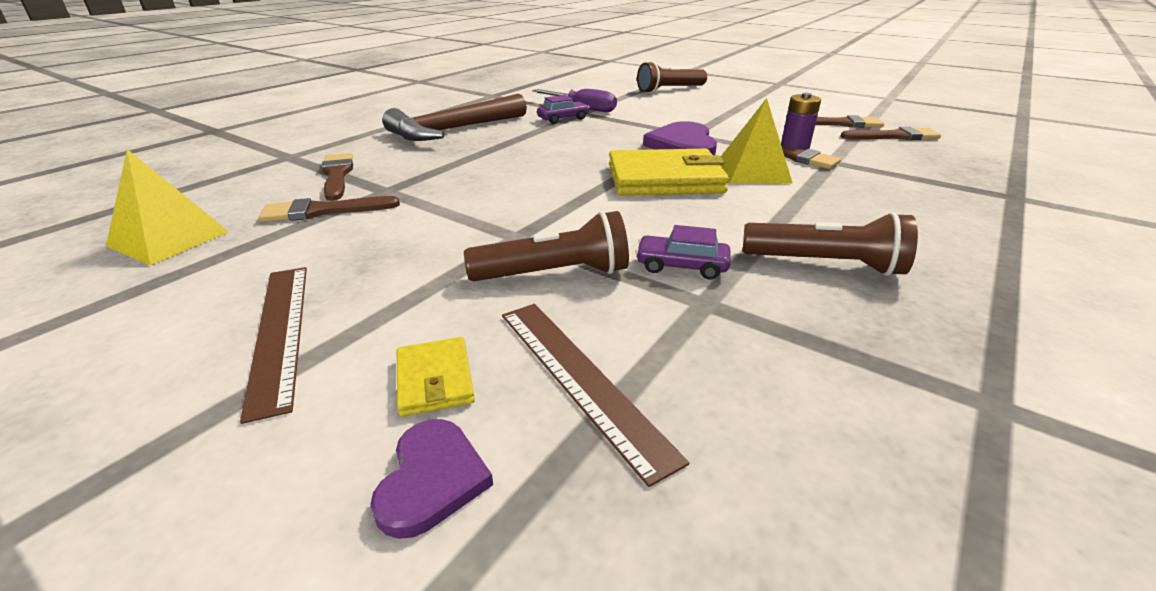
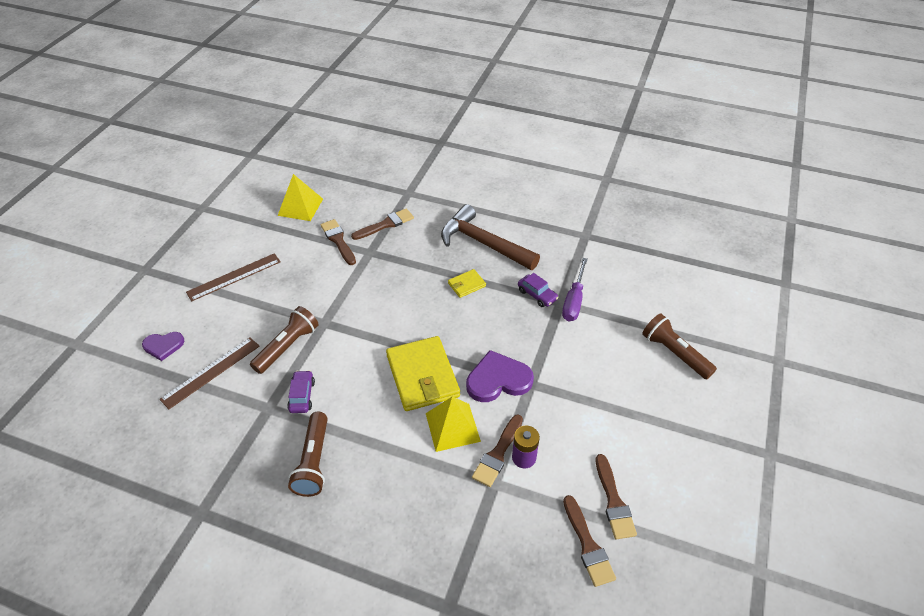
camera: 75 degrees right, 15 degrees up
(435, 379) = (209, 330): yellow wallet -> yellow wallet (466, 285)
(554, 274) = (287, 347): brown flashlight -> brown flashlight turned 120 degrees counterclockwise

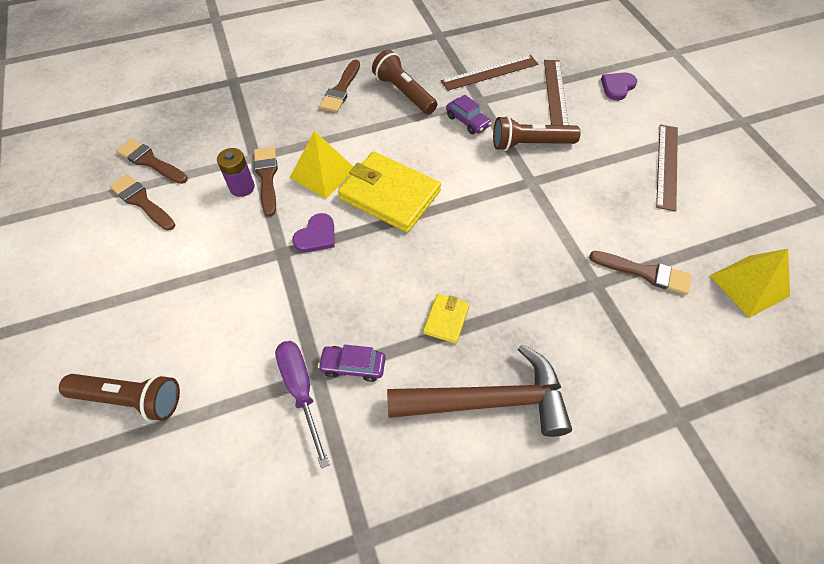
camera: 140 degrees right, 10 degrees up
(224, 430) = (490, 72): none -> brown ruler
(287, 347) = (530, 144): brown flashlight -> brown flashlight turned 90 degrees clockwise
(386, 224) = (631, 336): brown brush -> brown brush (341, 89)
(498, 380) = (316, 236): purple heart -> purple heart, size x0.61

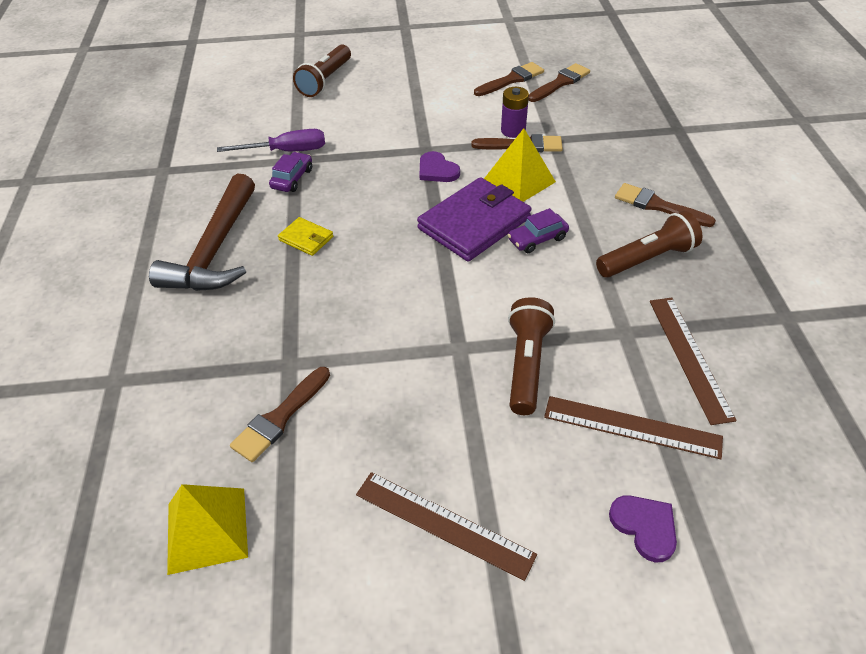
camera: 105 degrees right, 10 degrees down
(389, 195) = (474, 223): yellow wallet -> purple wallet
(467, 121) = (583, 310): purple car -> purple car (537, 239)

